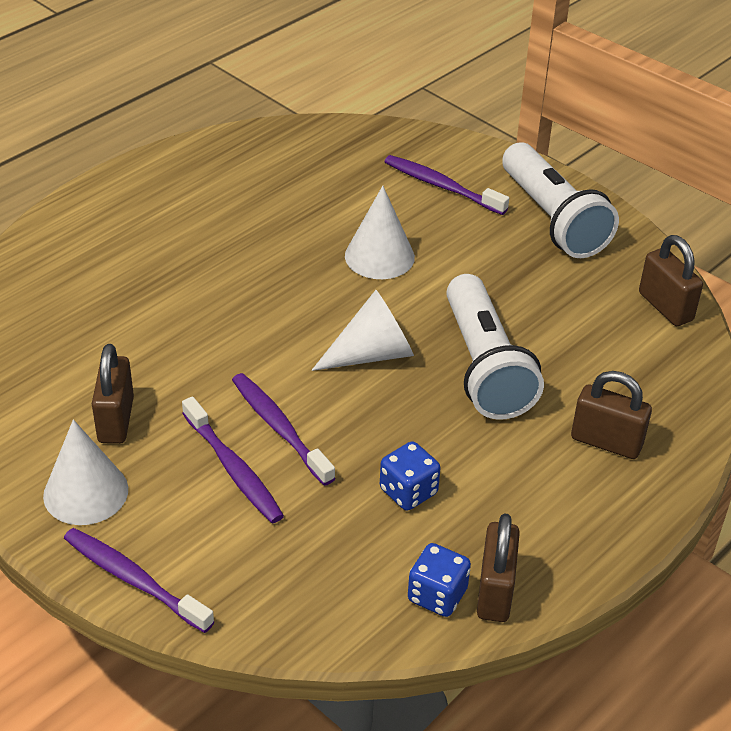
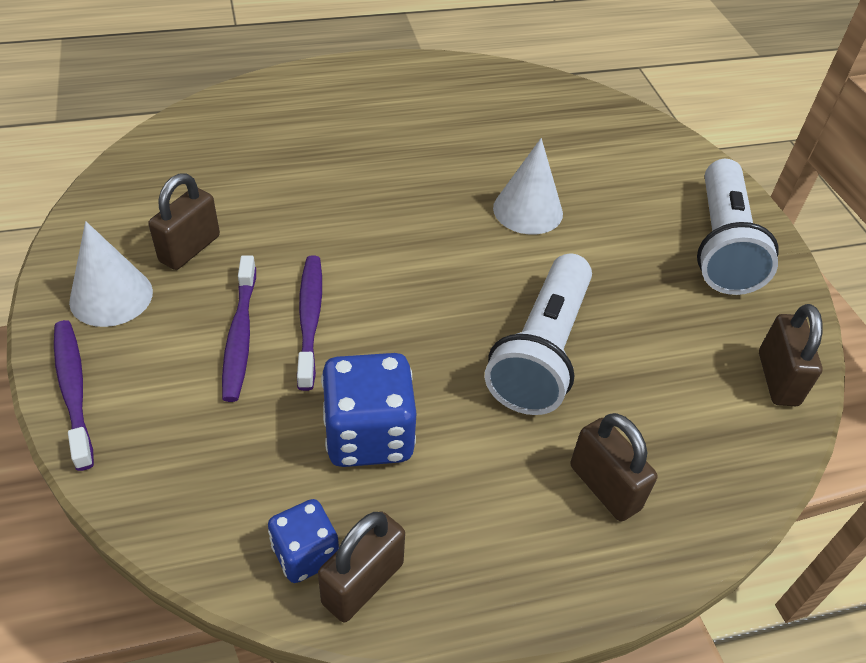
camera: 30 degrees right, 5 degrees up
(372, 354) = (447, 292): white cone -> none
(408, 491) = (369, 435): blue dice -> blue dice, size x1.68
(441, 186) = (636, 174): purple toothbrush -> none

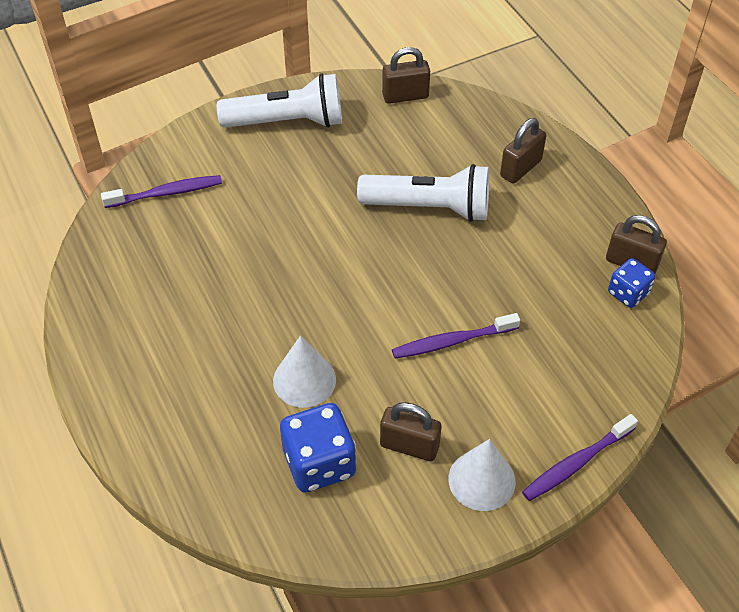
camera: 100 degrees left, 5 degrees up
(240, 335) = (485, 379): purple toothbrush -> purple toothbrush (166, 193)
(369, 435) = (535, 283): blue dice -> blue dice (319, 463)
(528, 210) = (285, 233): white cone -> white cone (304, 380)

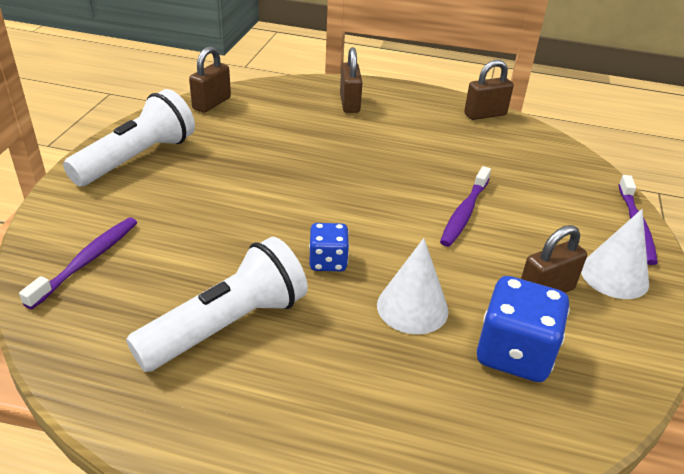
camera: 50 degrees left, 15 degrees down
(430, 207) = (327, 151): white flashlight -> white flashlight (227, 325)
(628, 293) = (508, 128): blue dice -> blue dice (328, 261)

